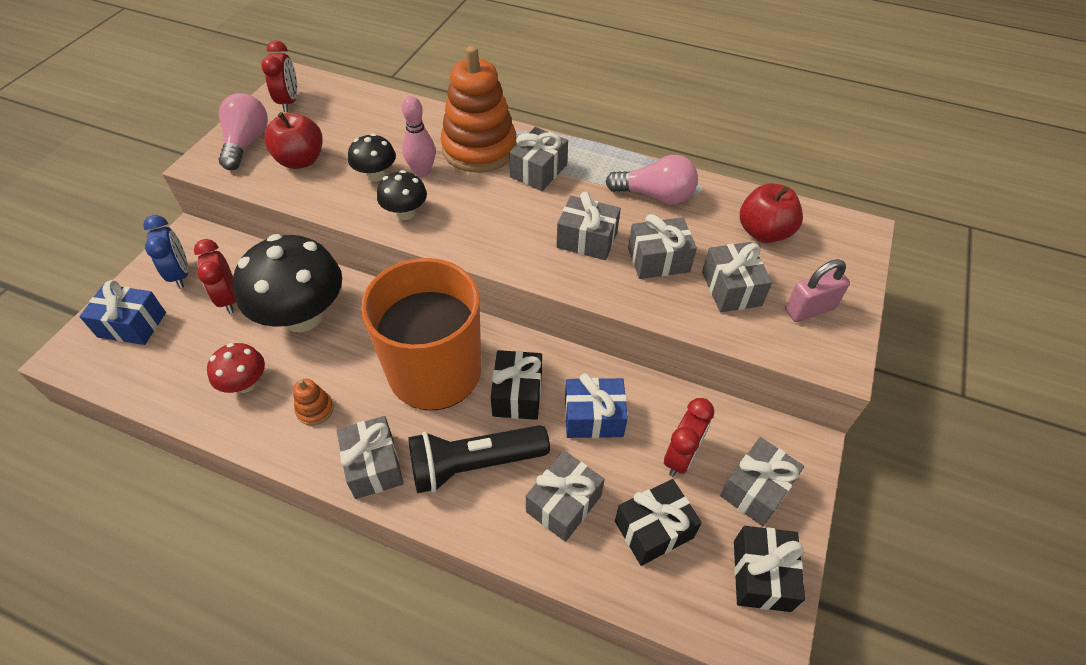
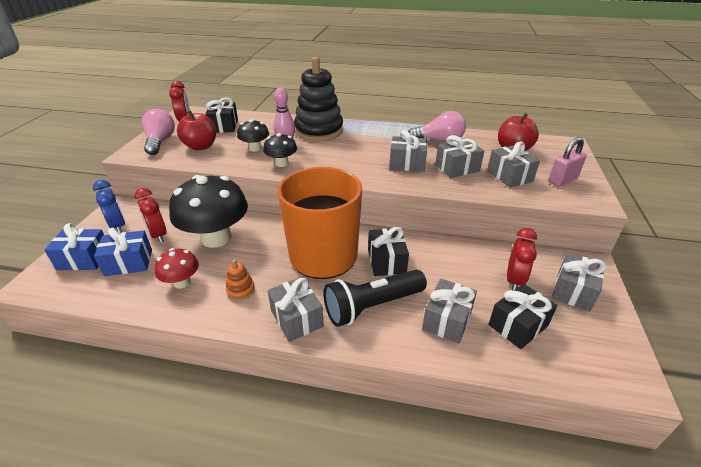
camera: 10 degrees left, 15 degrees down
(479, 149) = (319, 131): orange stacking toy -> black stacking toy
(538, 171) = (361, 137): grey gift -> none
(593, 417) = (444, 267): blue gift -> blue gift (129, 262)
(761, 575) = (606, 341): black gift -> black gift (224, 126)

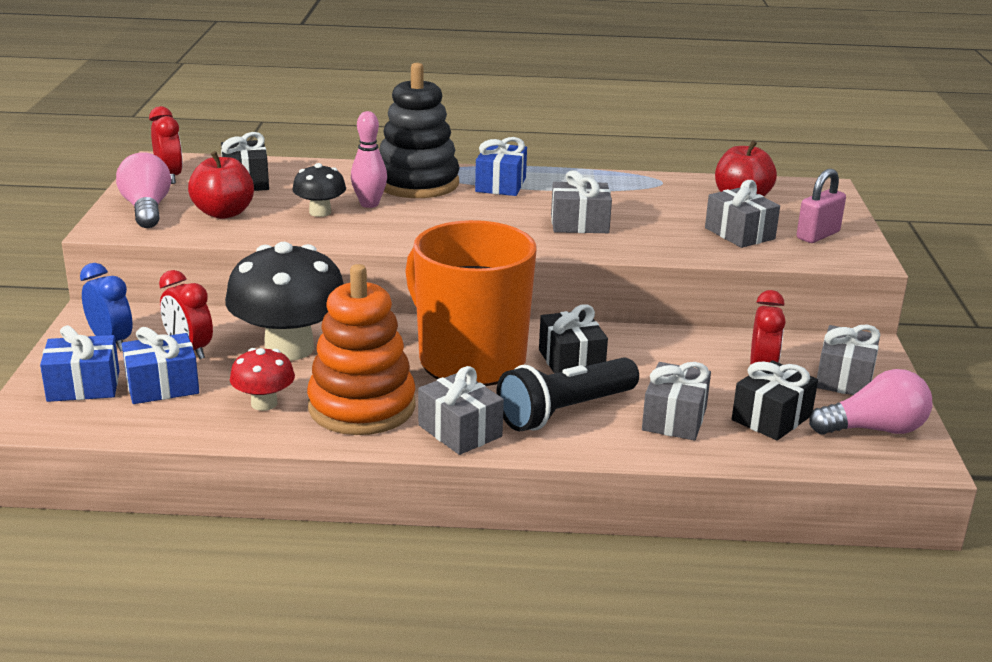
camera: 10 degrees left, 10 degrees down
(241, 290) = (362, 407): orange stacking toy -> orange stacking toy, size x2.49
(281, 163) = (376, 231): black mushroom -> none
(367, 134) = (500, 185): none -> blue gift
(439, 140) = (622, 190): pink light bulb -> pink light bulb (874, 429)
(457, 168) = (658, 226): grey gift -> none

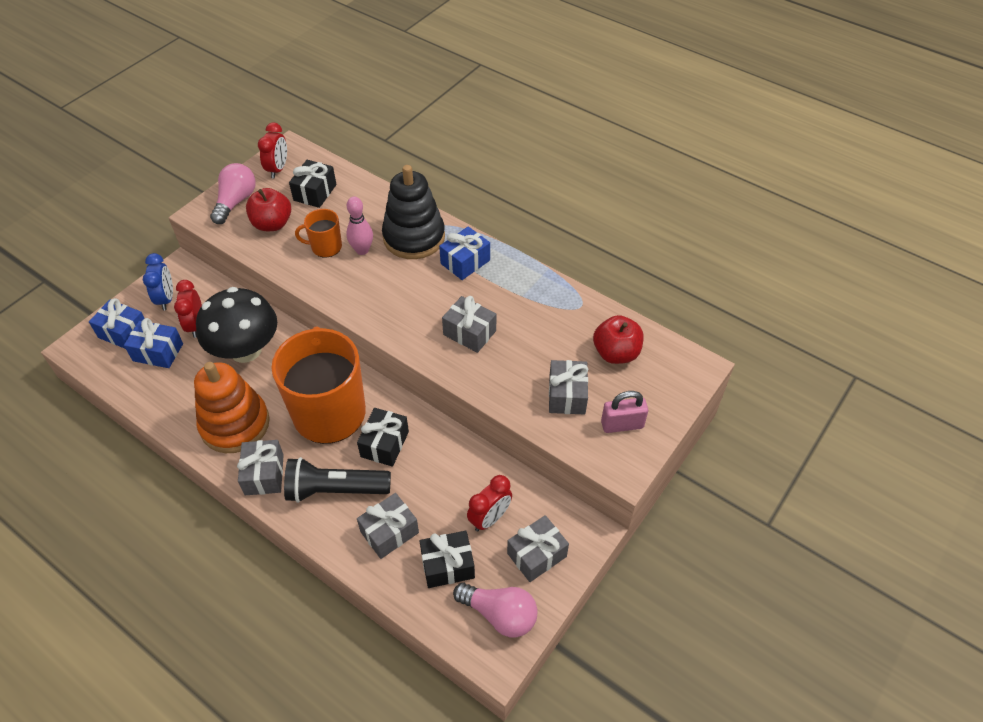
camera: 35 degrees right, 25 degrees up
(264, 403) = (191, 394): red mushroom -> none
(320, 212) = (325, 247): black mushroom -> orange mug

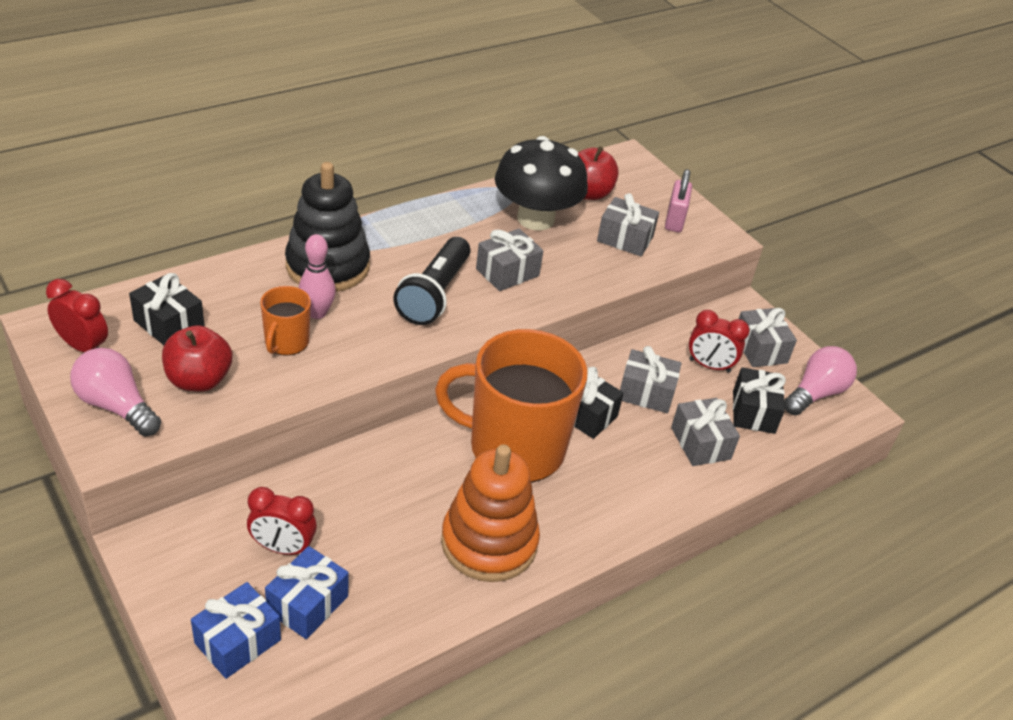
camera: 75 degrees left, 10 degrees down
(166, 299) = (201, 573): blue clock -> none
(245, 350) = (365, 503): black mushroom -> black mushroom (535, 219)
(264, 474) = (581, 531): grey gift -> grey gift (646, 393)
(335, 490) = (629, 472): black flashlight -> black flashlight (434, 294)
(465, 262) = (398, 242): blue gift -> none
(490, 518) = (709, 366): red clock -> red clock turned 135 degrees clockwise

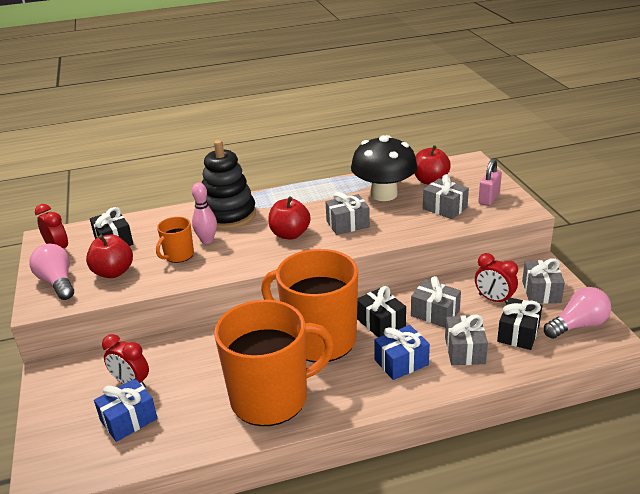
camera: 25 degrees right, 10 degrees down
(238, 641) = (72, 436): blue gift -> blue gift (401, 362)
(434, 294) = (290, 234): black flashlight -> red apple
(489, 542) = (271, 398): orange stacking toy -> orange mug

